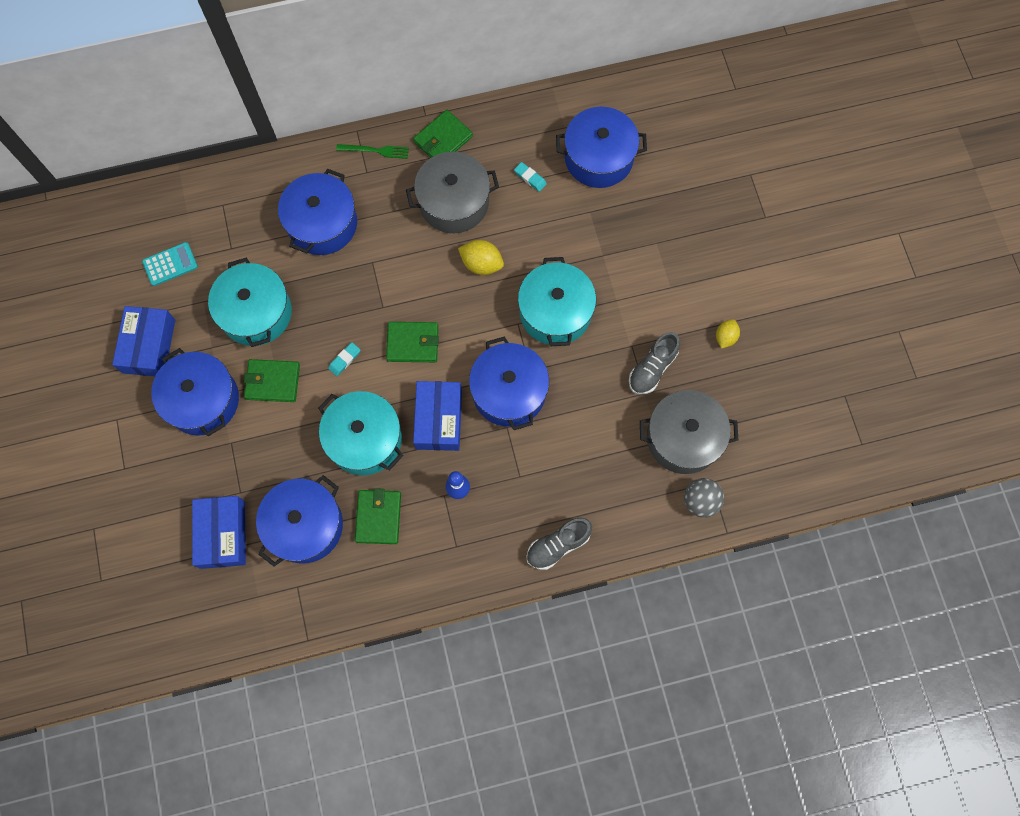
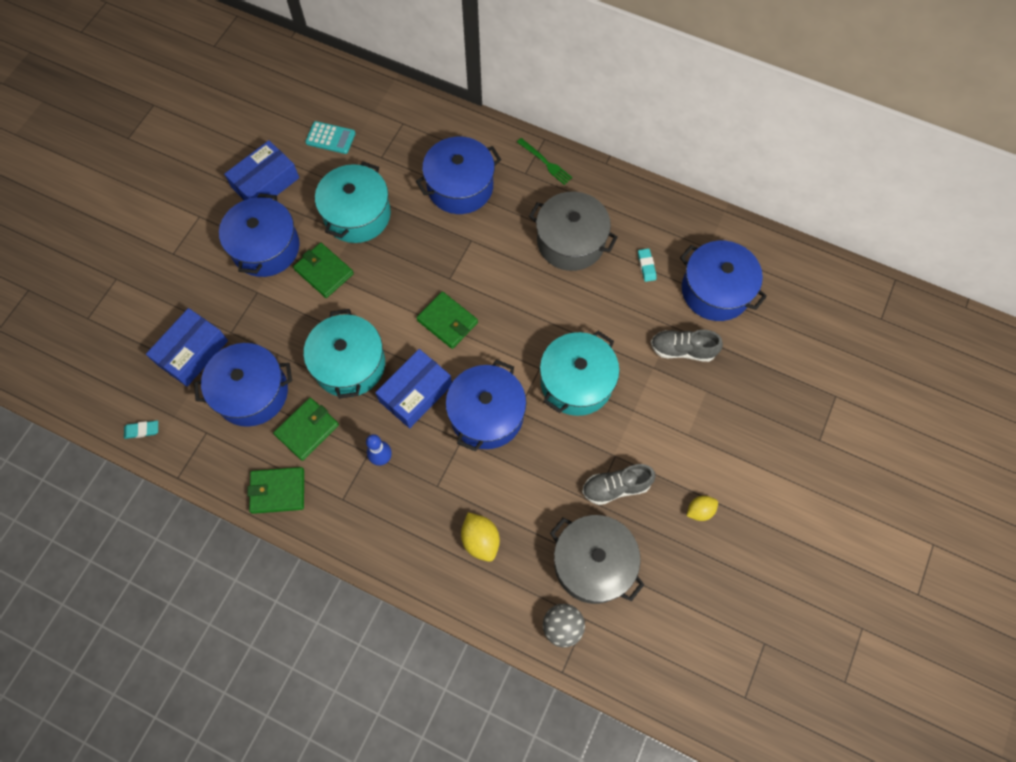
camera: 40 degrees right, 5 degrees down
(344, 360) = (387, 295): turquoise eraser -> turquoise eraser (142, 430)
(443, 139) = (604, 190): green wallet -> green wallet (278, 491)
(481, 264) = (551, 302): yellow lemon -> yellow lemon (480, 540)
(558, 545) = (418, 564): grey shoe -> grey shoe (682, 350)

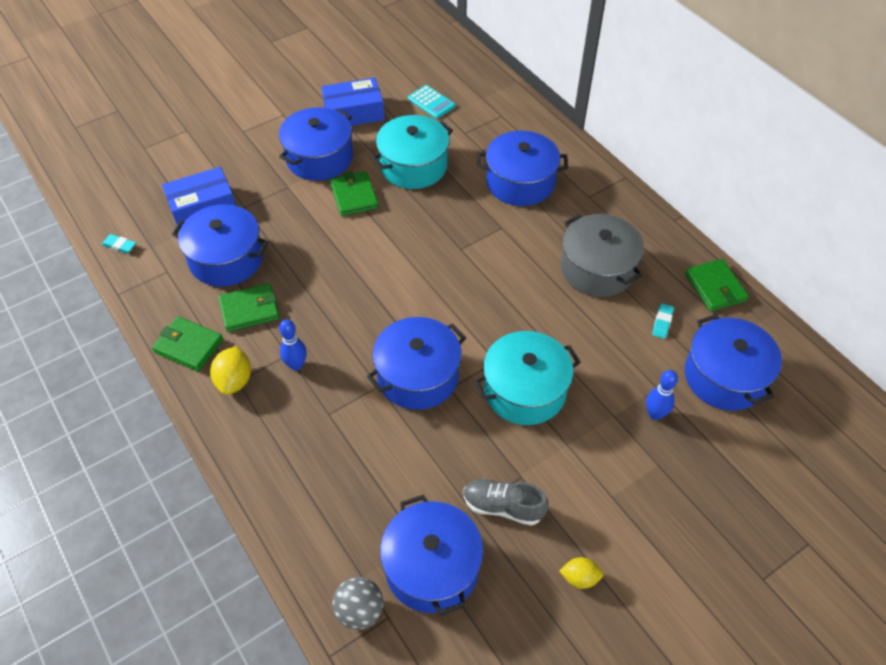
camera: 30 degrees right, 15 degrees down
(349, 364) = (323, 276): turquoise pot -> none
(415, 393) = (365, 326): blue box -> none
(447, 321) = (435, 282): green wallet -> green wallet (715, 287)
(480, 540) = (335, 483): yellow lemon -> yellow lemon (234, 381)
(545, 162) = (614, 196): green fork -> none
(593, 563) = (432, 567): grey pot -> blue pot
(682, 350) = (655, 414): grey shoe -> blue bowling pin

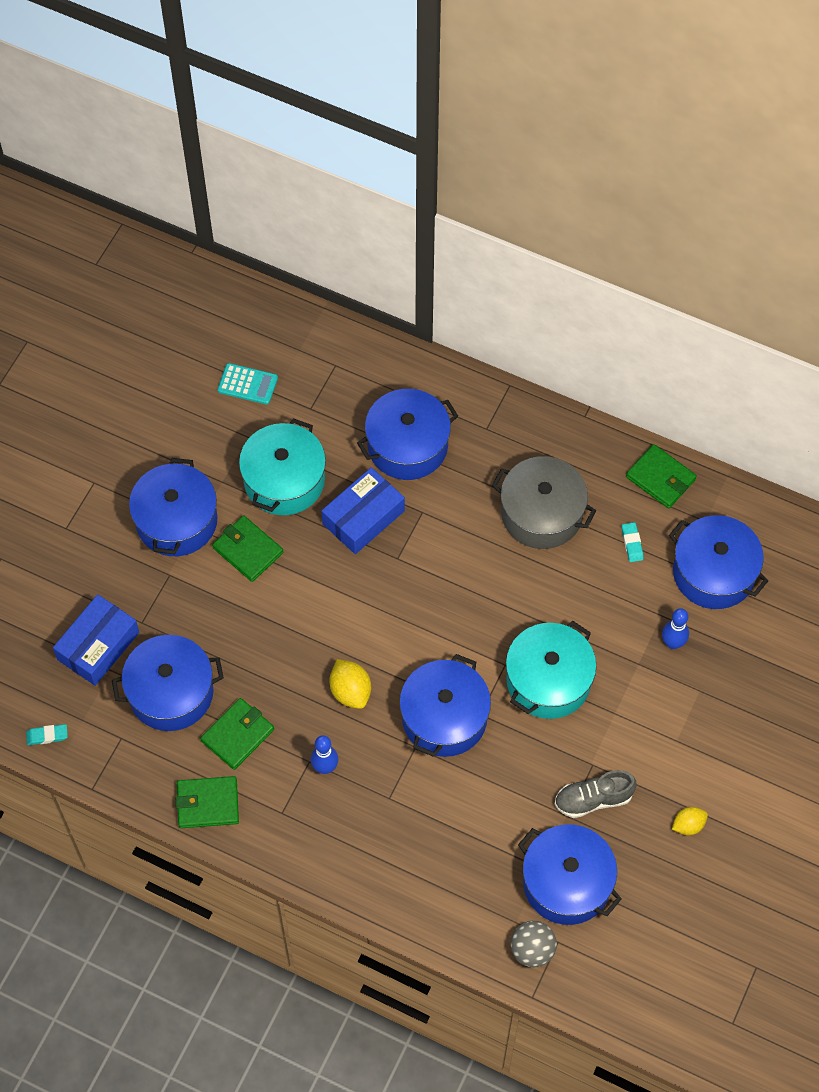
camera: 30 degrees left, 10 degrees up
(234, 381) = (279, 814): yellow lemon -> yellow lemon (350, 691)
(354, 113) = (171, 441): blue box -> blue box (363, 517)

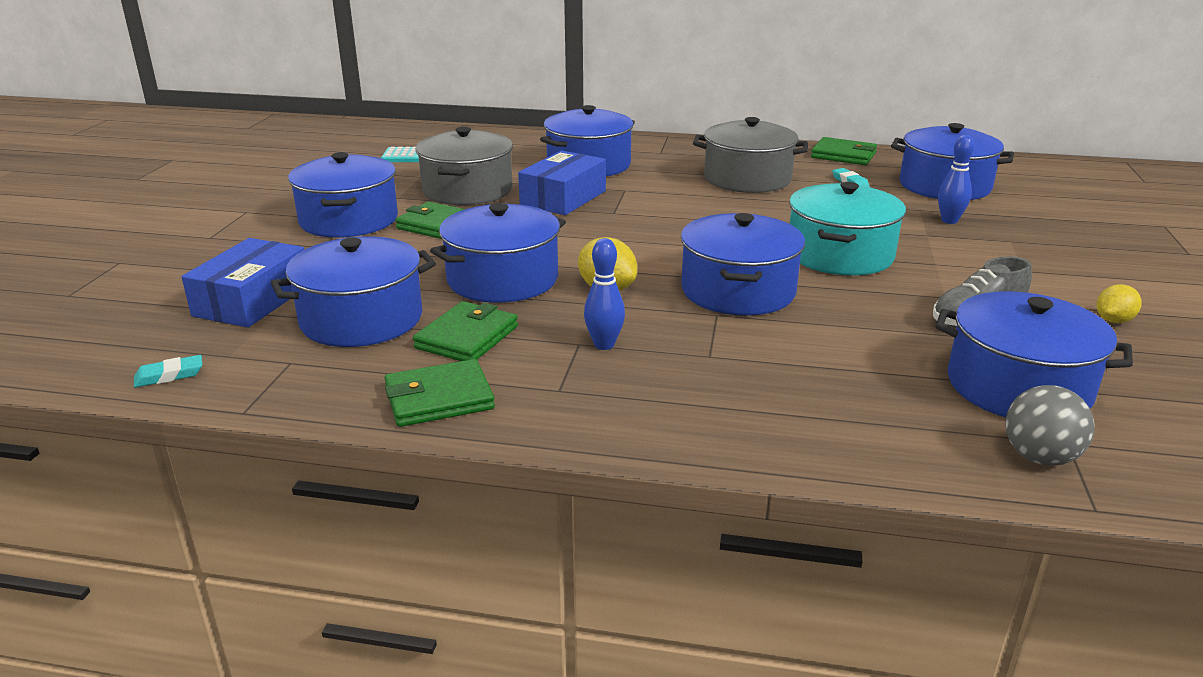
camera: 15 degrees left, 35 degrees down
(279, 657) = (502, 279): none -> blue pot
(284, 480) = (467, 190): turquoise pot -> grey pot

